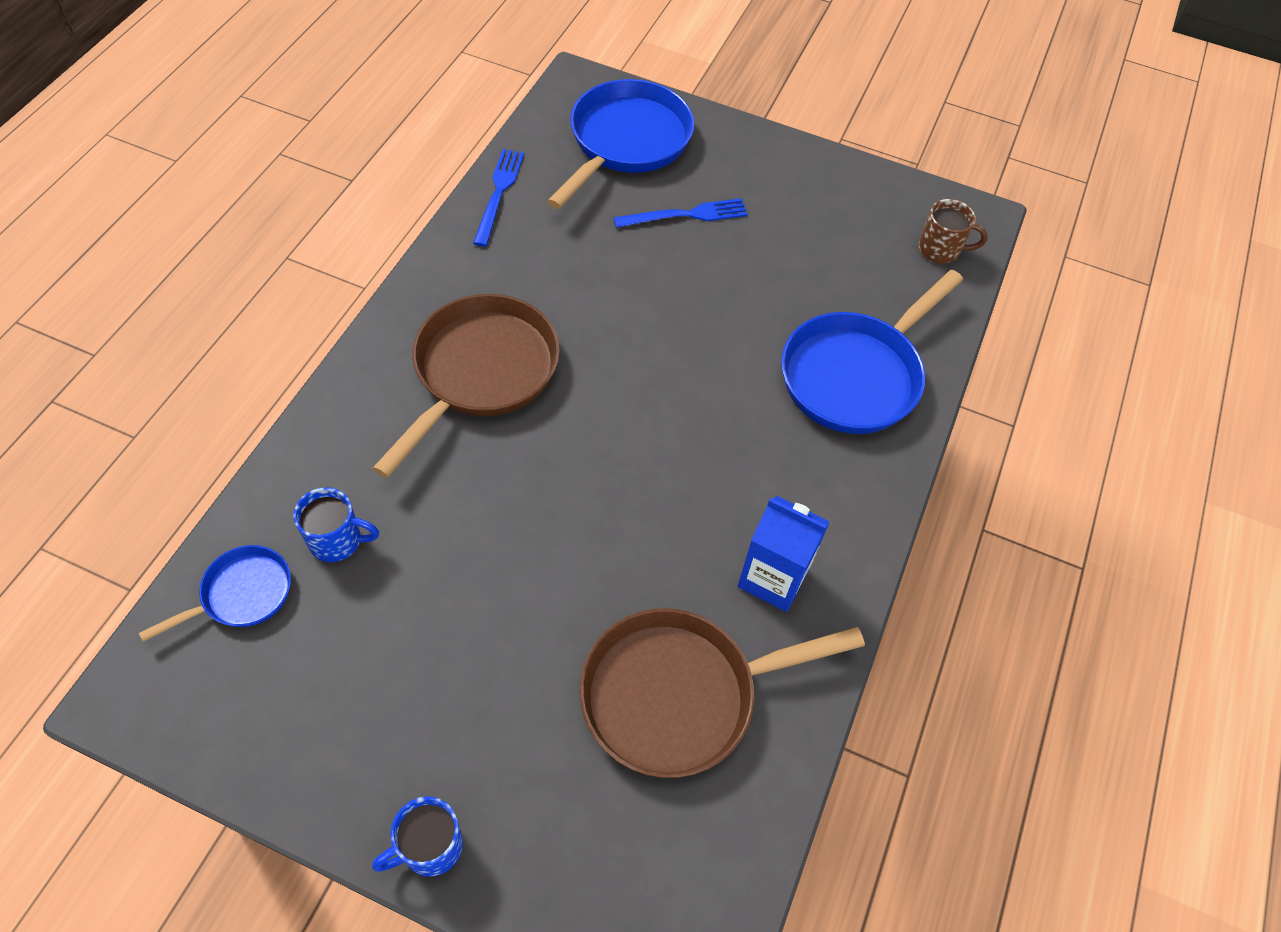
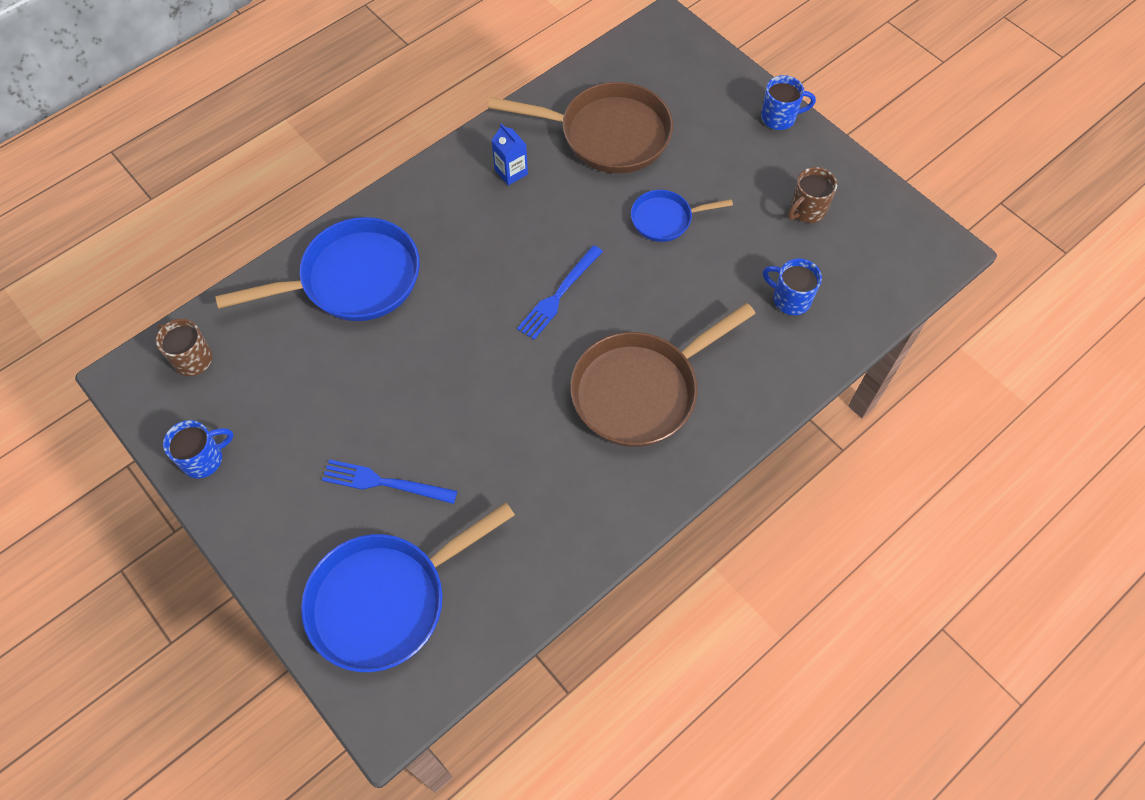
camera: 150 degrees left, 5 degrees up
(242, 594) = (862, 287): blue pan -> blue pan (665, 219)
(344, 685) = (807, 210): none -> brown mug
(499, 193) = (546, 580): blue fork -> blue fork (559, 294)
(773, 578) = (511, 172): blue carton -> blue carton, size x0.64
(854, 182) = (204, 459): none -> blue mug

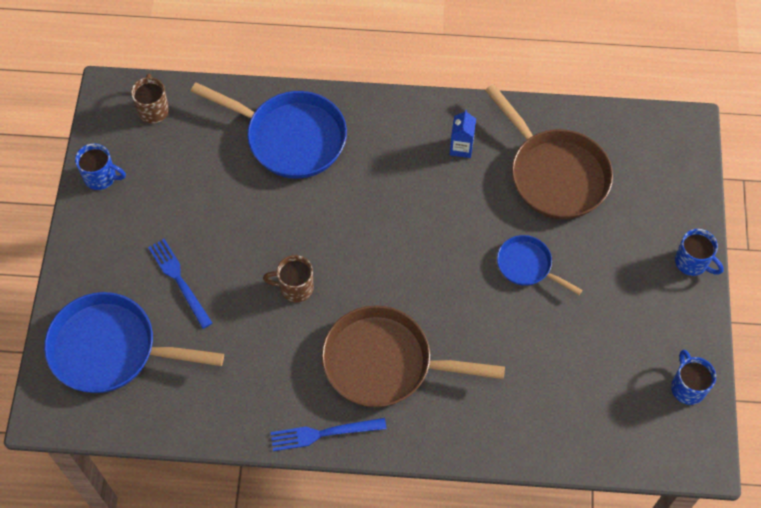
camera: 45 degrees right, 0 degrees up
(559, 294) = (402, 256): blue fork -> blue fork (324, 433)
(790, 299) = (549, 393): blue mug -> blue mug (687, 387)
(807, 210) = (633, 344): brown mug -> brown mug (295, 288)

